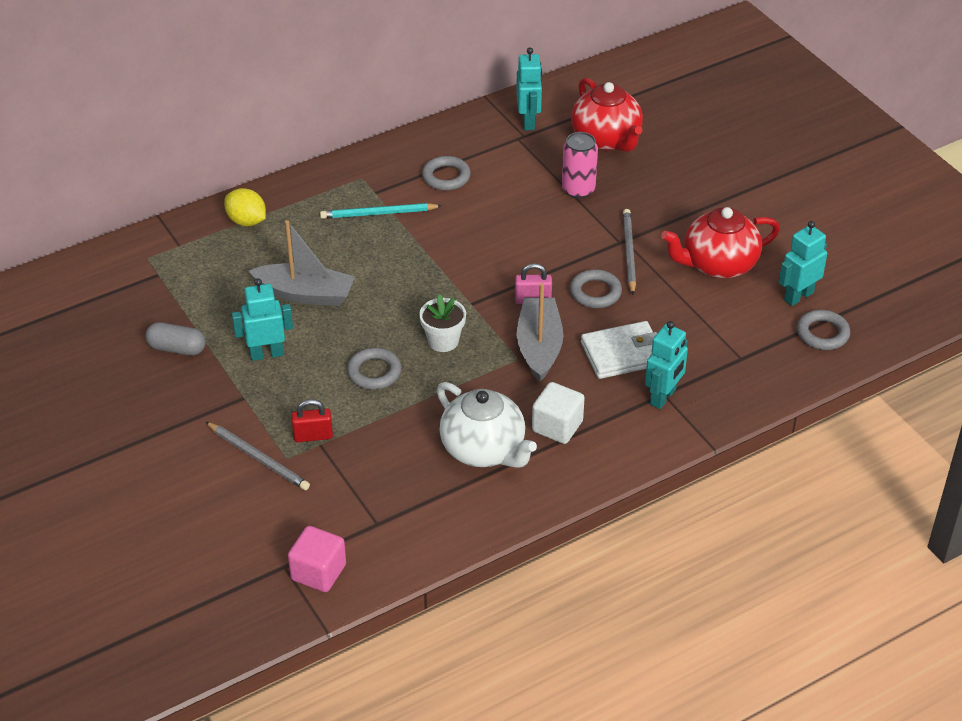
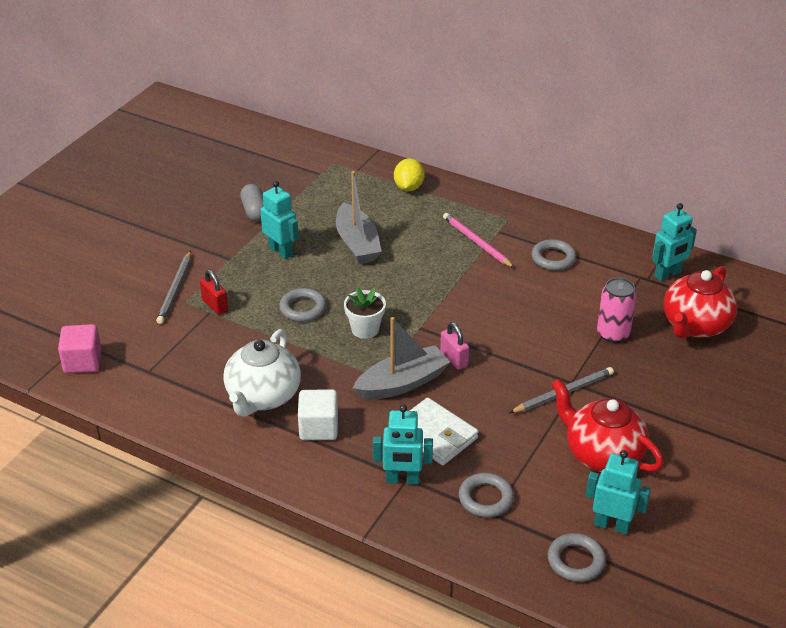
camera: 60 degrees right, 5 degrees down
(378, 213) = (476, 242): turquoise pencil -> pink pencil
(595, 292) = (495, 391): grey ring -> grey ring (485, 498)

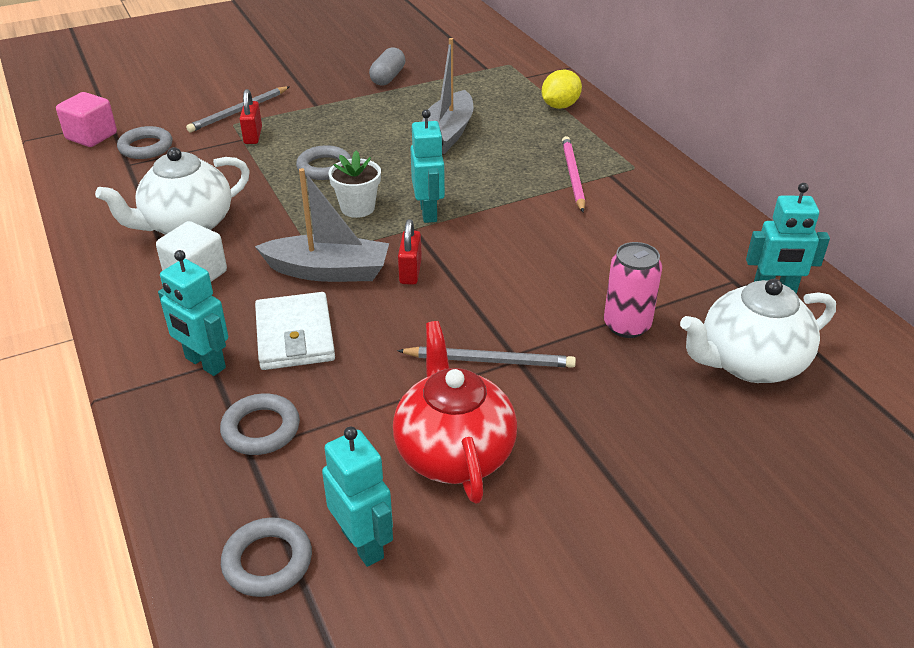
camera: 35 degrees right, 0 degrees up
(281, 251) = (368, 115): turquoise robot -> turquoise robot (429, 212)
(454, 359) = (410, 272): pink padlock -> red padlock
(553, 258) = (643, 221): grey ring -> grey ring (146, 147)
(695, 326) = (749, 363): red teapot -> white teapot

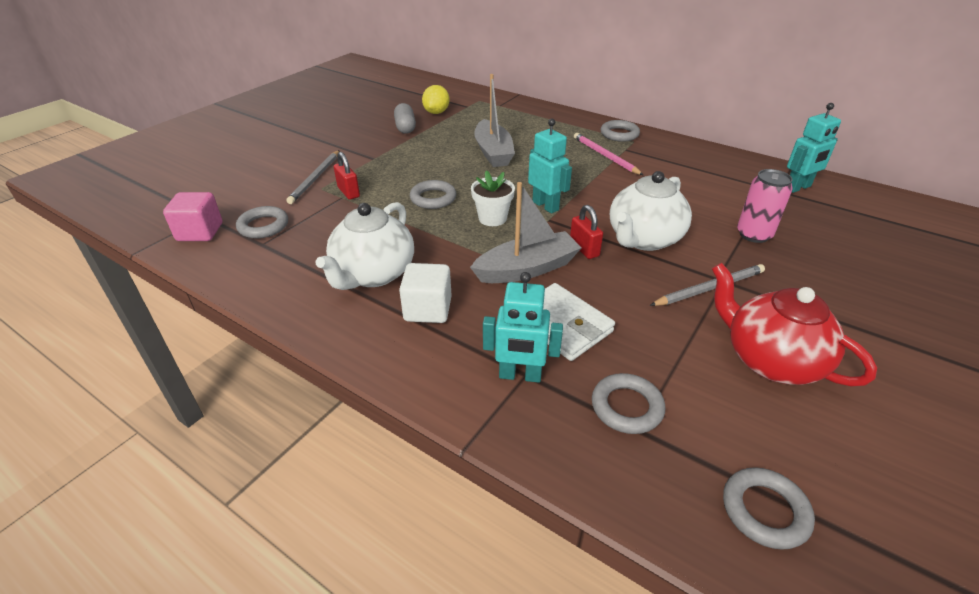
camera: 30 degrees left, 0 degrees up
(363, 544) = (805, 457): turquoise robot -> none
(560, 106) = (543, 117): yellow lemon -> yellow lemon (436, 112)
(628, 153) = (619, 134): none -> grey ring
(749, 363) = (841, 232): white teapot -> white teapot (643, 239)

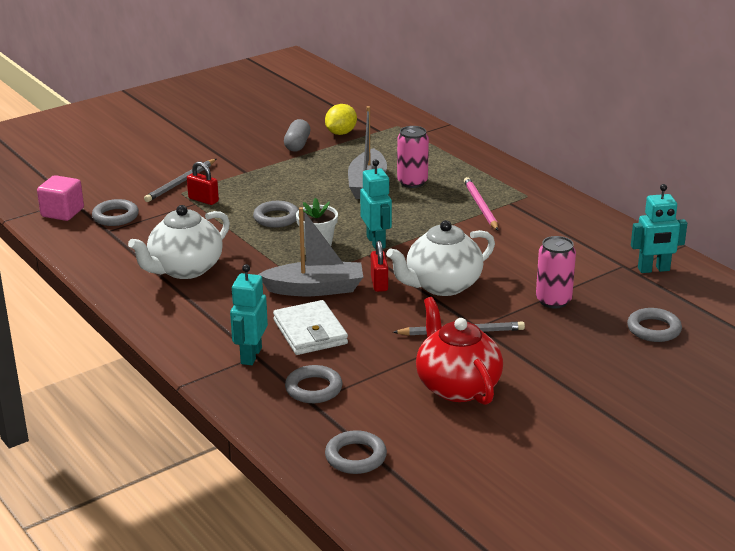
camera: 20 degrees right, 10 degrees down
(348, 192) = (203, 200): red padlock -> red padlock turned 45 degrees counterclockwise
(428, 309) = (212, 302): white cube -> none
(520, 375) = (250, 355): turquoise robot -> turquoise robot turned 75 degrees clockwise
(530, 144) = (412, 182): none -> pink can
(619, 134) = (519, 186): grey ring -> grey ring (653, 329)

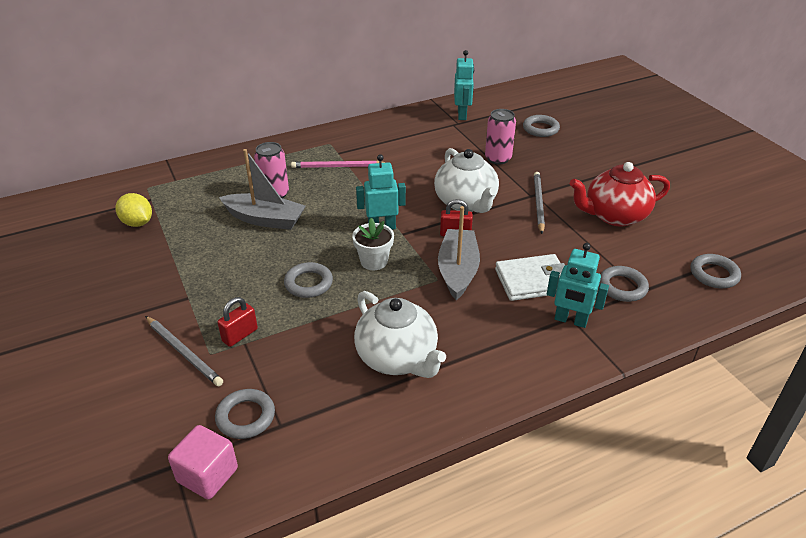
camera: 80 degrees left, 10 degrees up
(297, 145) = (144, 254): grey capsule -> none

